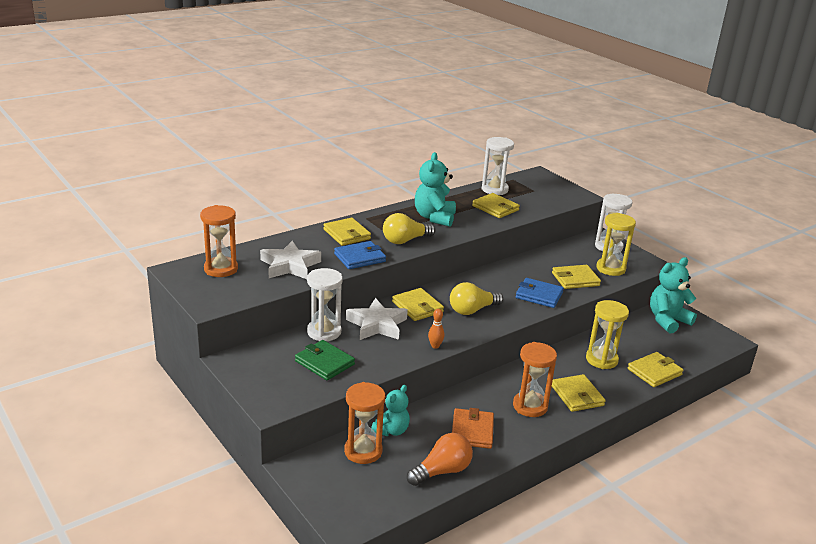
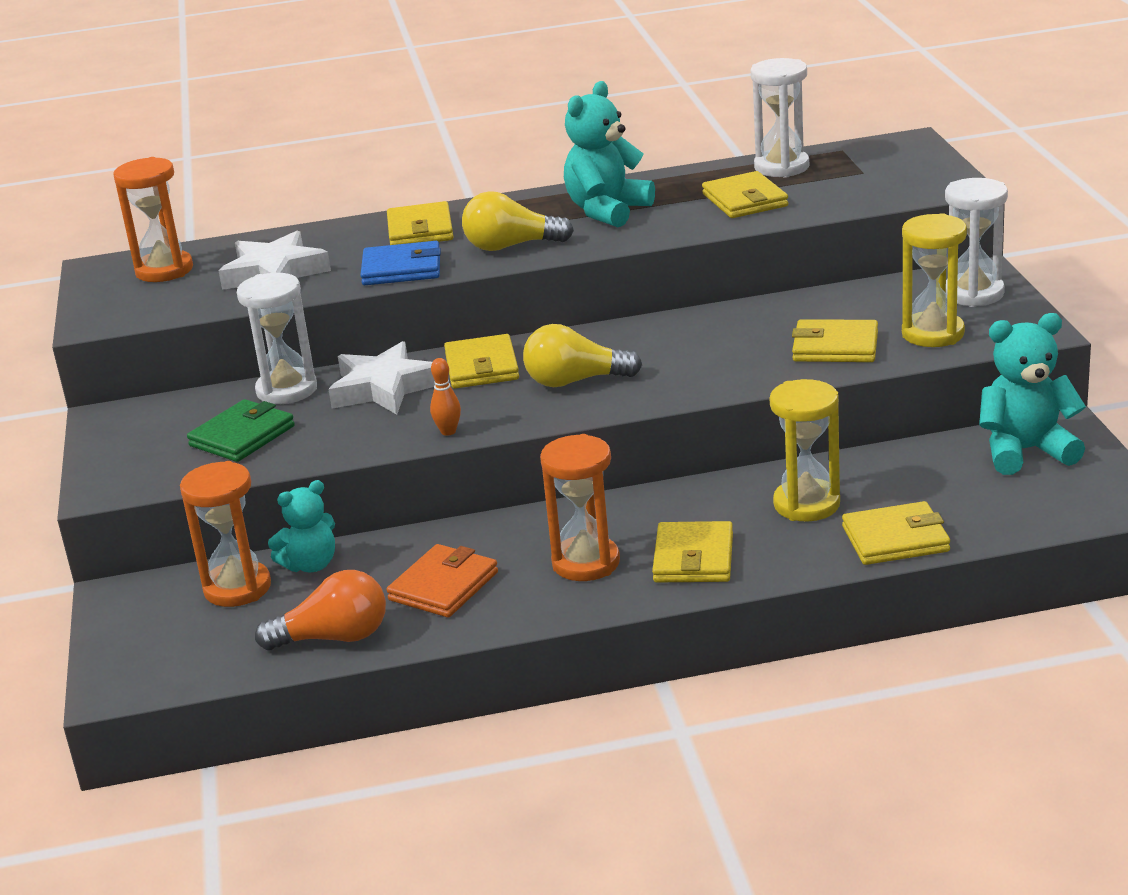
camera: 30 degrees right, 0 degrees up
(324, 363) = (242, 436): green wallet -> green wallet turned 60 degrees clockwise
(539, 295) = (730, 368): blue wallet -> none

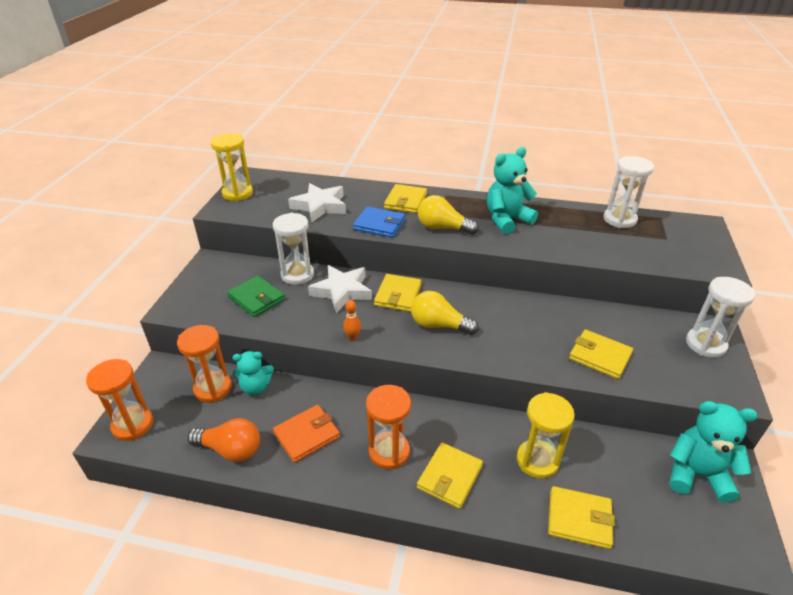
camera: 20 degrees right, 10 degrees up
(164, 270) = (274, 187): orange hourglass -> orange hourglass (133, 425)
(242, 436) = (256, 298): green wallet -> green wallet turned 75 degrees clockwise
(745, 200) = (586, 237): yellow wallet -> none
(933, 334) = (666, 369): yellow hourglass -> yellow hourglass (237, 193)

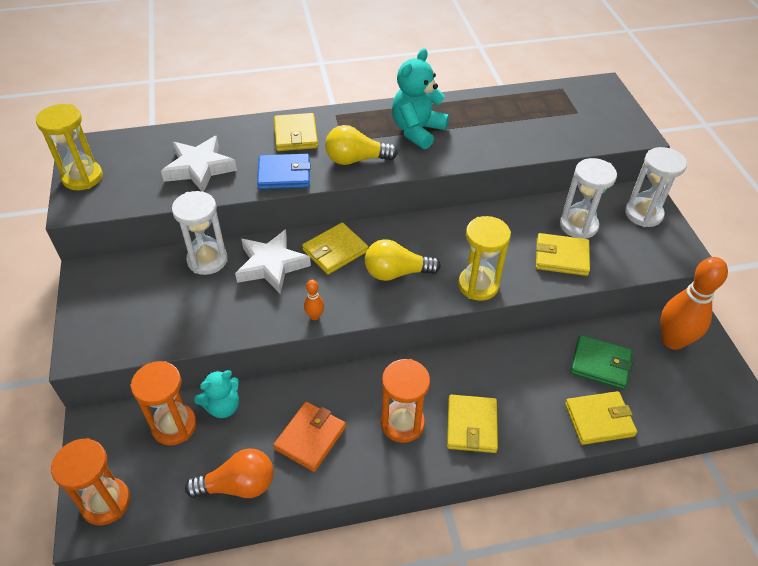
camera: 25 degrees left, 10 degrees up
(256, 298) = (177, 305): green wallet -> green wallet (600, 364)
(398, 295) = (335, 251): yellow wallet -> yellow wallet turned 60 degrees clockwise
(537, 460) = (540, 378): yellow hourglass -> yellow hourglass (478, 285)
(619, 219) = (526, 100): white hourglass -> white hourglass (578, 225)
(696, 474) = (672, 340): turquoise teddy bear -> orange bowling pin

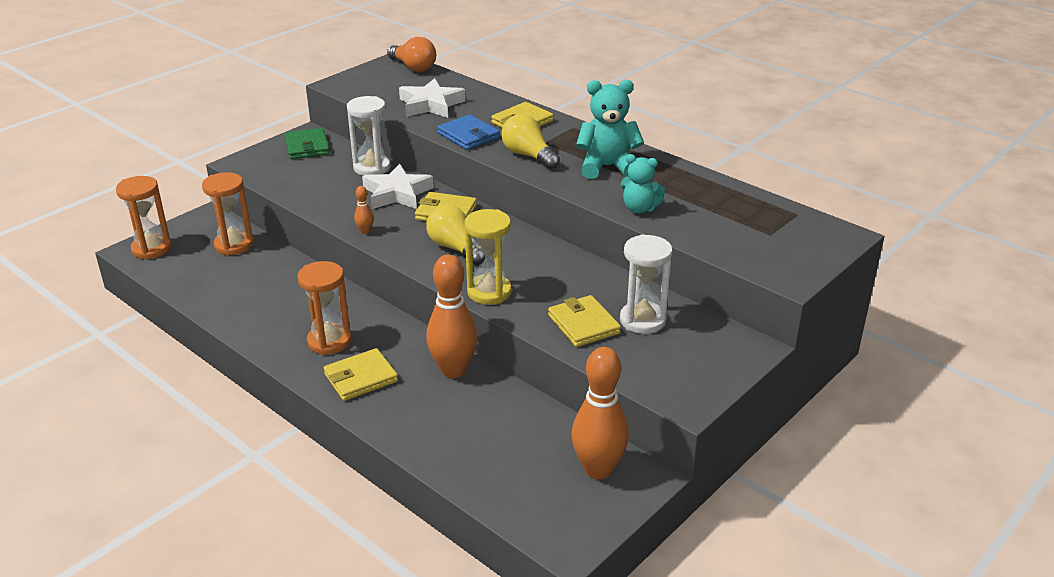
camera: 55 degrees right, 15 degrees down
(82, 177) = (367, 74): yellow hourglass -> none
(223, 406) = (268, 256): turquoise teddy bear -> turquoise teddy bear (639, 209)
(238, 485) = (207, 292): orange light bulb -> orange light bulb (413, 67)
(310, 438) = (275, 304): orange wallet -> none
(505, 360) = (453, 370): none -> orange bowling pin
(599, 420) = (439, 450): yellow wallet -> none
(600, 364) = (511, 429): green wallet -> green wallet (307, 147)
(643, 214) = (717, 355): white hourglass -> none

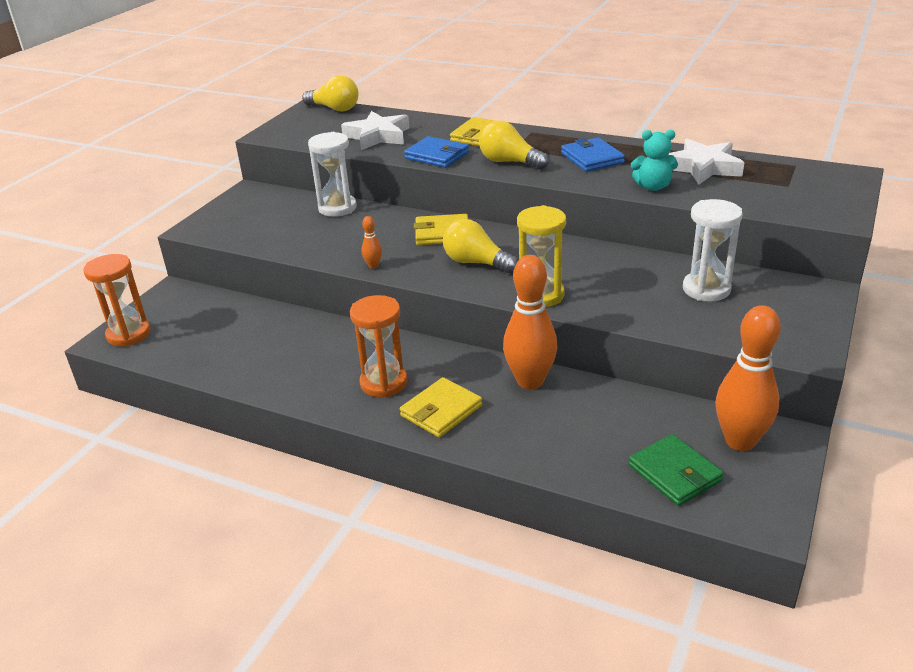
camera: 15 degrees left, 0 degrees up
(234, 245) = (219, 312): orange hourglass -> none
(307, 147) = (256, 201): green wallet -> green wallet (674, 473)
(397, 193) = (380, 226): white star -> white star (703, 167)
(413, 67) = (335, 109): orange light bulb -> yellow light bulb
(583, 324) = (655, 305): yellow wallet -> none
(607, 167) = (592, 158): turquoise teddy bear -> blue wallet

